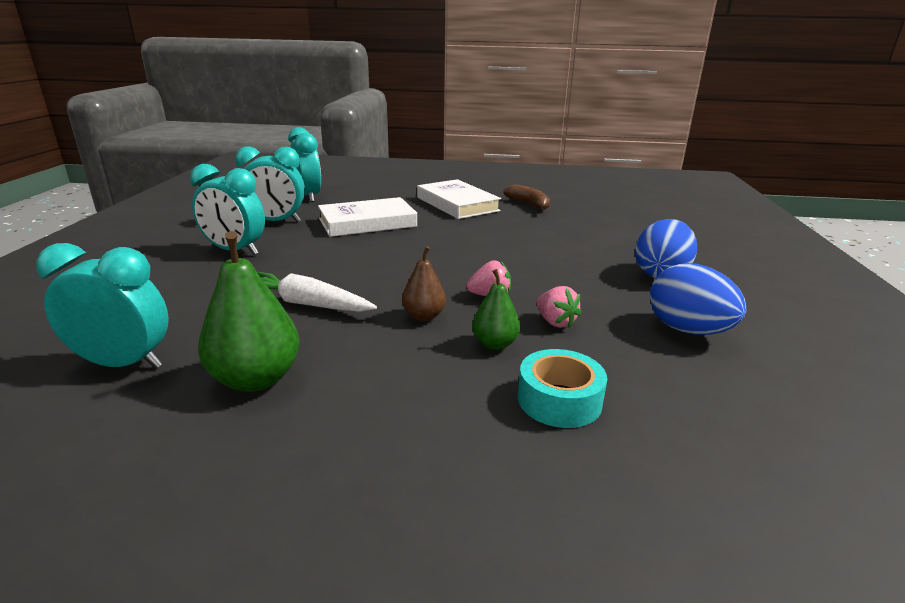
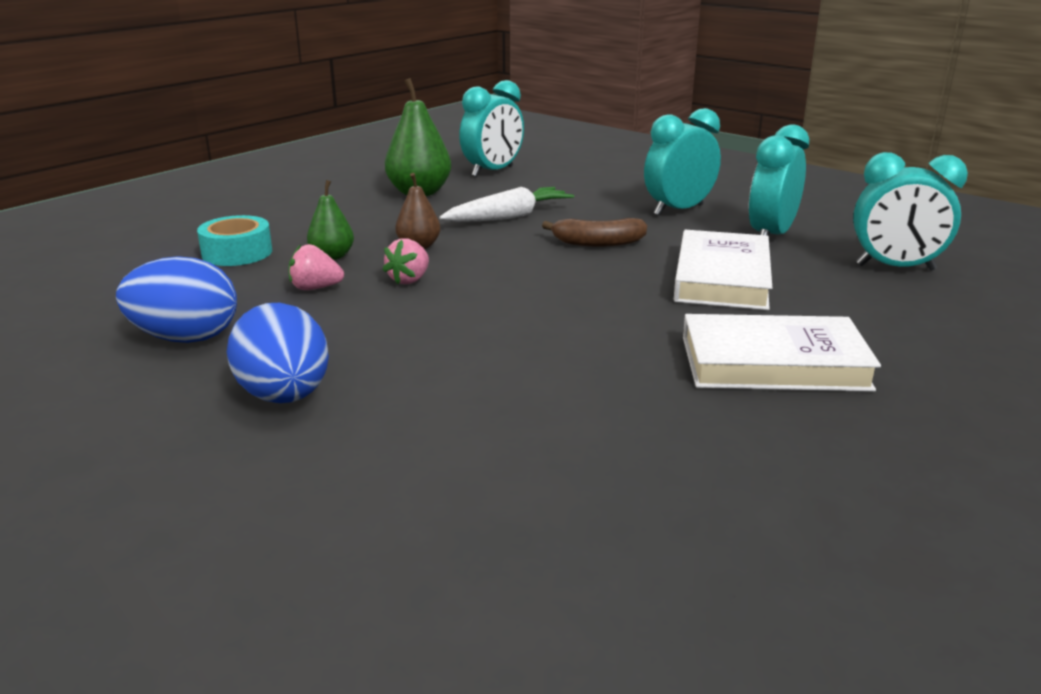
camera: 125 degrees right, 0 degrees up
(529, 204) = (716, 435): brown banana -> brown banana (598, 243)

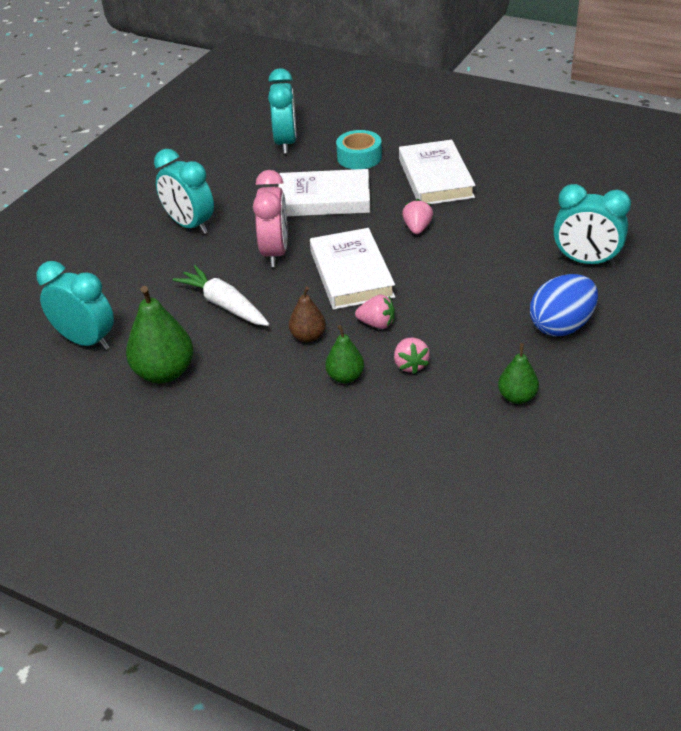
camera: 100 degrees left, 15 degrees up
(186, 338) = (517, 397): blue egg -> green pear
(237, 253) = (356, 436): turquoise tape -> turquoise tape (359, 157)
(525, 277) = (351, 274): none -> white book
(598, 243) = (275, 253): brown banana -> pink clock
(616, 328) = (417, 228): none -> pink strawberry
(771, 235) = (238, 185): turquoise clock -> turquoise clock (586, 261)

